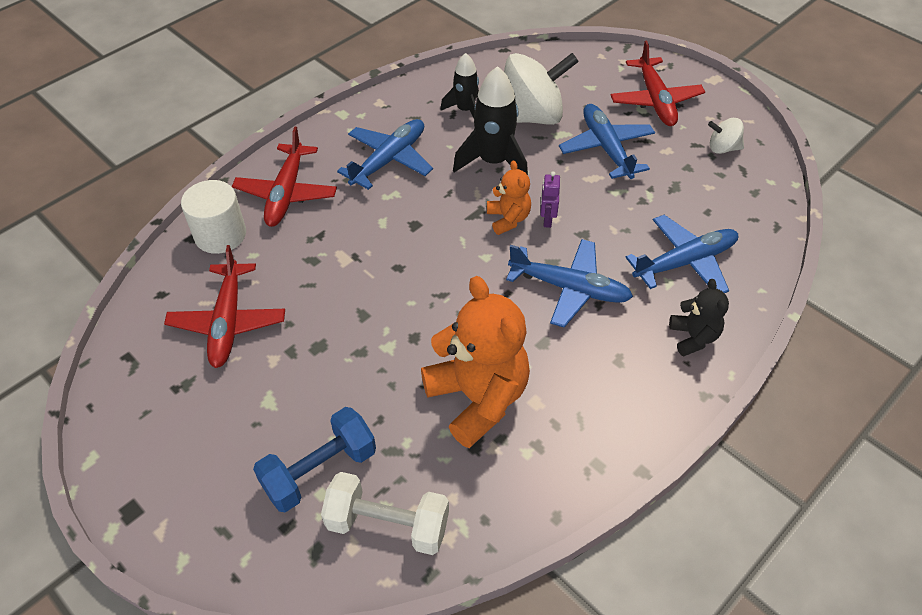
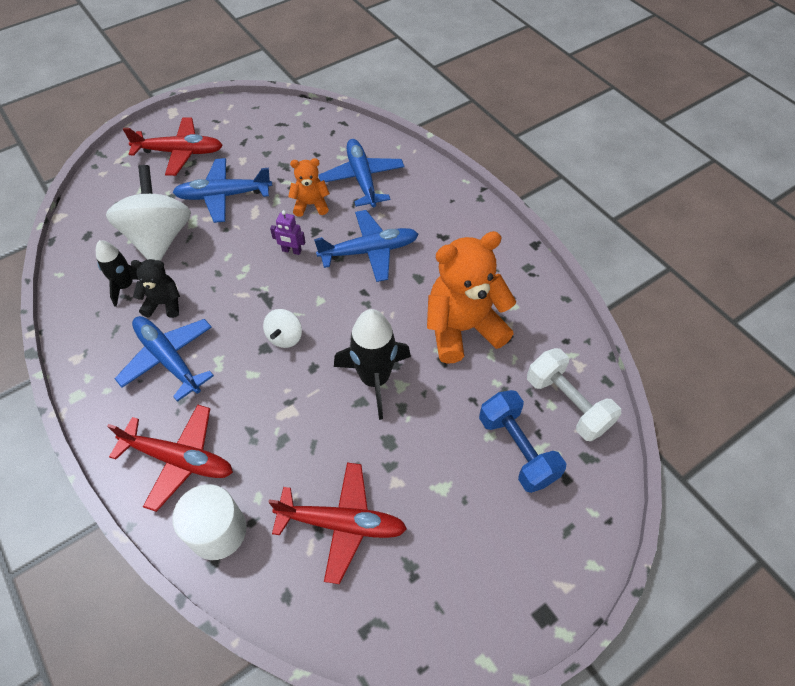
camera: 80 degrees left, 5 degrees up
(388, 524) = (567, 404): white dumbbell -> white dumbbell turned 60 degrees counterclockwise
(493, 162) = (207, 275): black rocket -> black rocket (375, 379)
(508, 219) = (282, 277): orange teddy bear -> orange teddy bear (311, 205)
(569, 288) = (369, 251): blue plane -> blue plane turned 45 degrees clockwise
(693, 337) = (431, 191): black teddy bear -> black teddy bear (164, 303)
(722, 148) = (254, 128): white spinning top -> white spinning top (285, 337)

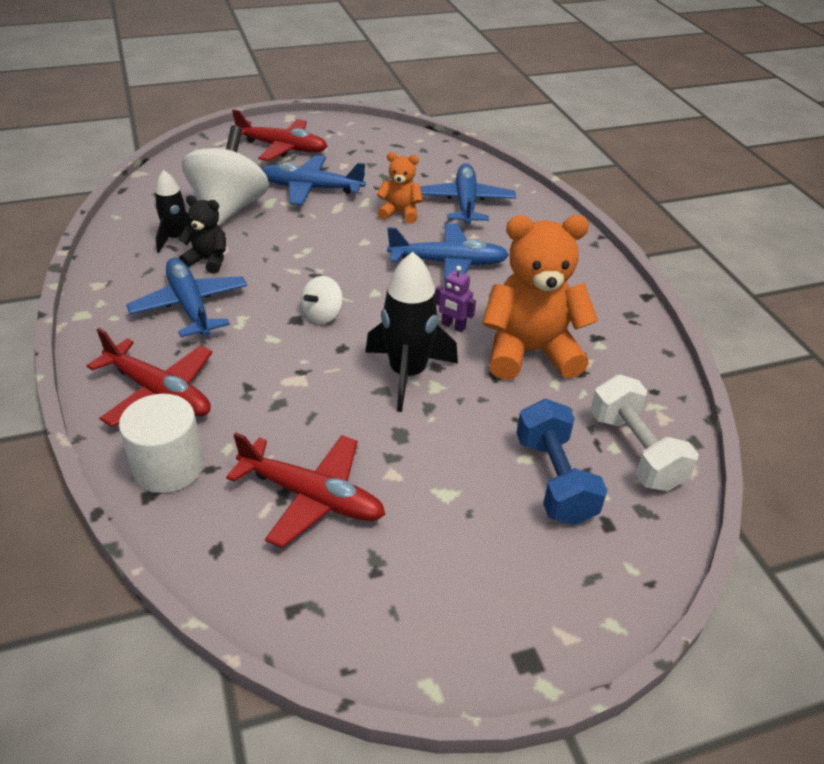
camera: 15 degrees right, 15 degrees down
(291, 251) = (362, 246): purple robot -> purple robot (453, 326)

